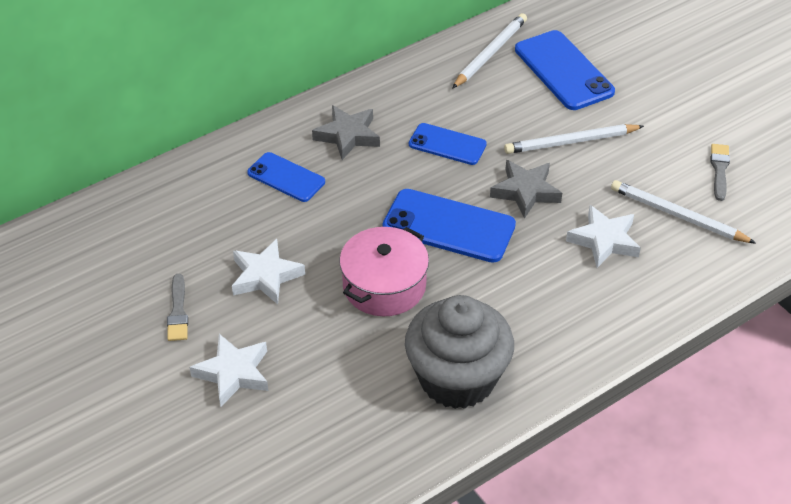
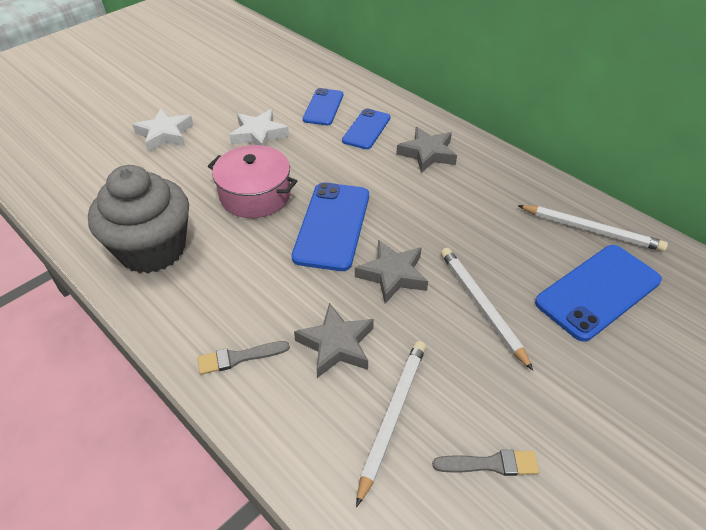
camera: 80 degrees right, 0 degrees up
(178, 312) = (221, 103): grey brush -> grey brush (239, 358)
(447, 144) = (440, 213): blue phone -> blue phone (323, 107)
(604, 240) = (336, 345): white star -> grey star

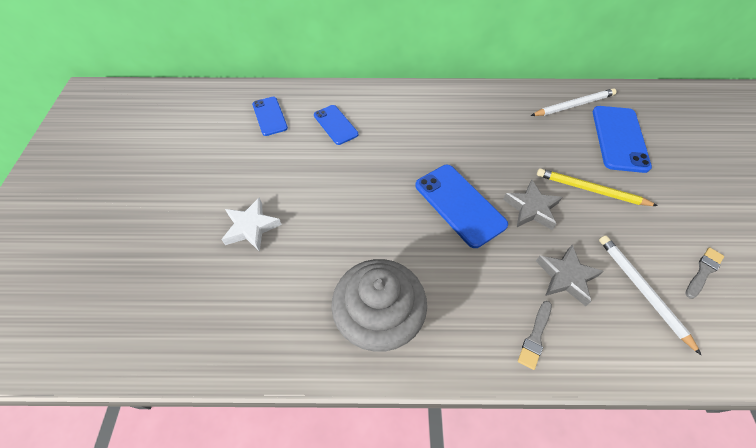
camera: 45 degrees left, 10 degrees up
(255, 195) = (386, 222): pink pot -> none
(259, 134) = (322, 176): white star -> none
(366, 129) = (385, 122): blue phone -> blue phone (269, 116)
(427, 153) = (441, 115): grey star -> none
(481, 306) = (591, 190): white pencil -> yellow pencil

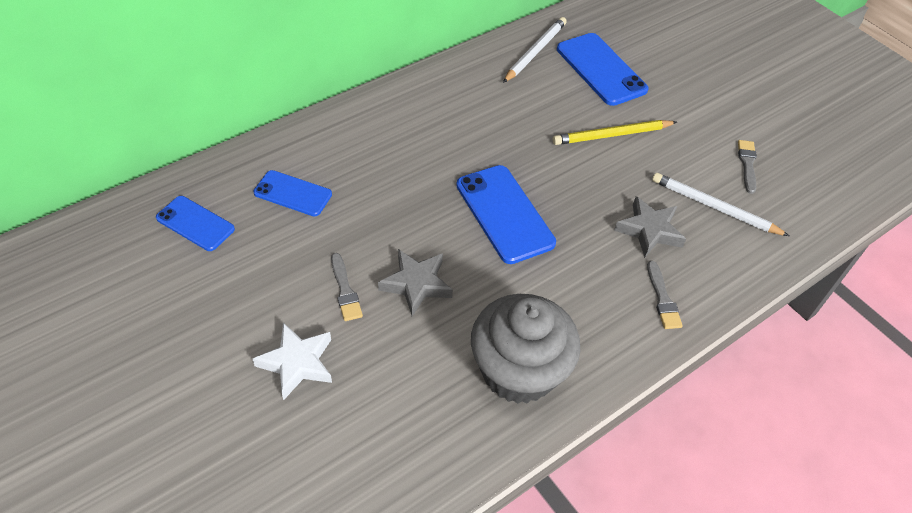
camera: 40 degrees left, 5 degrees down
(315, 199) = (345, 290): none -> grey brush
(459, 205) = (504, 214): blue phone -> blue phone turned 45 degrees clockwise
(531, 208) = (574, 181): grey star -> grey star (416, 284)

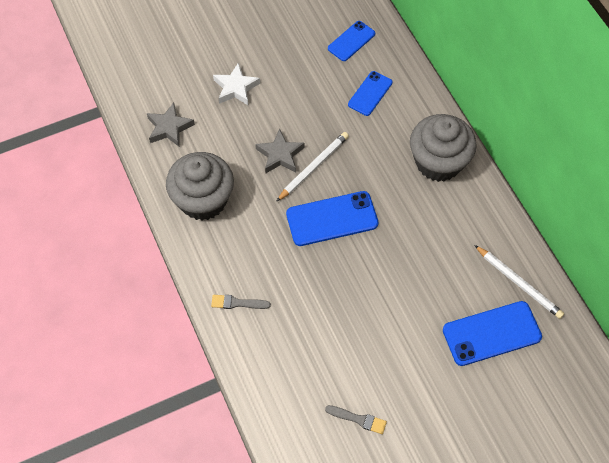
camera: 105 degrees right, 10 degrees up
(345, 290) = (283, 116): grey brush -> none
(394, 120) = (438, 162): none -> grey cupcake
(612, 135) = (406, 318): yellow pencil -> none
(649, 230) = (300, 314): grey star -> grey star (169, 128)
(714, 207) = (315, 372): white pencil -> white pencil (313, 167)

